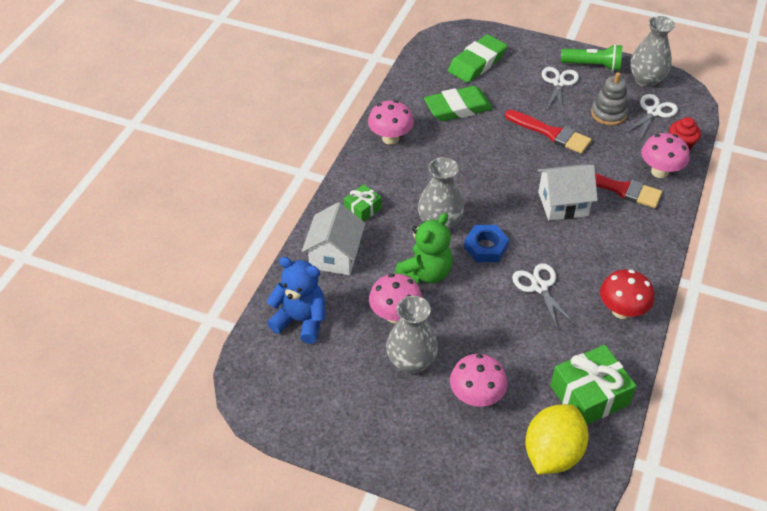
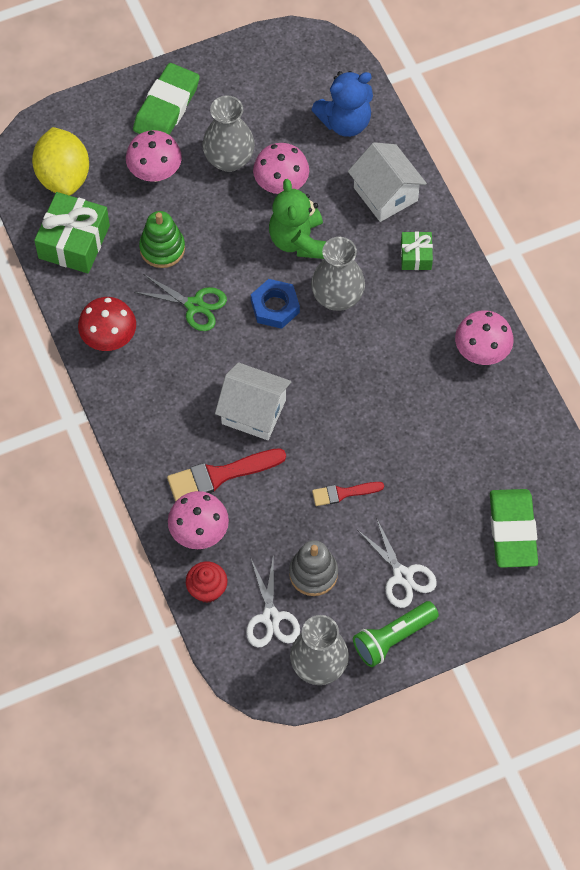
camera: 135 degrees right, 15 degrees up
(458, 108) = (463, 447): green eraser -> green eraser (166, 107)
(525, 339) = (162, 248): none -> green stacking toy
(539, 287) = (195, 305): white scissors -> green scissors
(551, 133) = (343, 493): red brush -> red brush, size x0.59
(563, 204) = (253, 412): white house -> white house turned 75 degrees clockwise

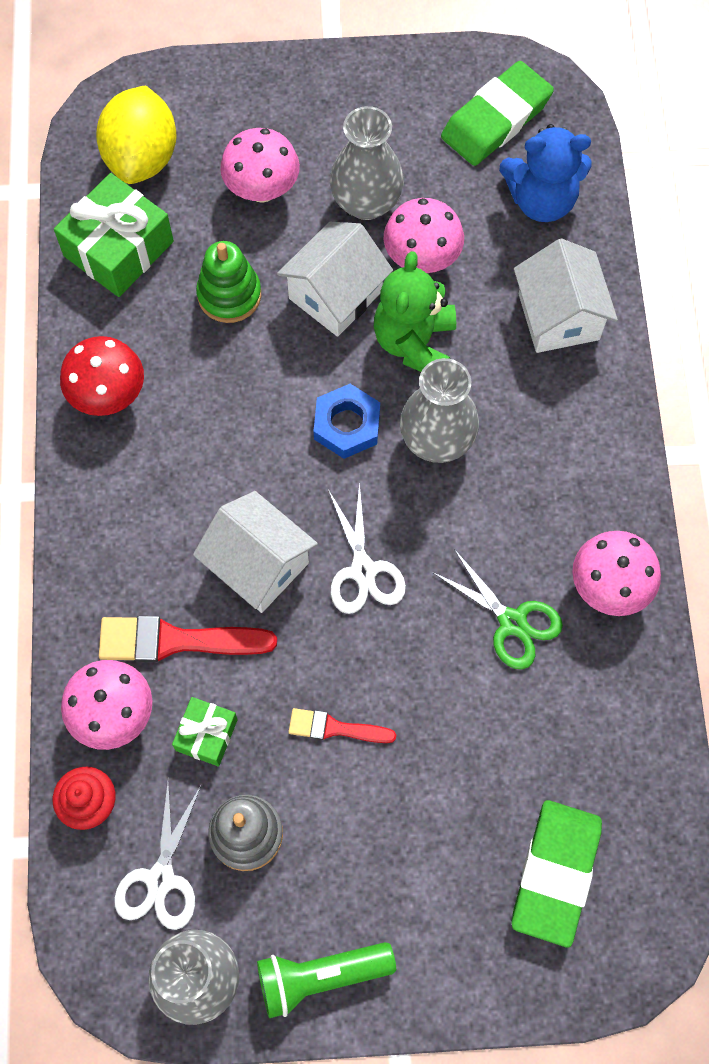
camera: 20 degrees right, 5 degrees up
(166, 107) = (312, 107): green eraser -> green eraser (496, 119)
(195, 305) = (240, 387): green scissors -> green scissors (512, 622)
(233, 226) = (335, 295): none -> white house
(402, 576) = (371, 884): white scissors -> white scissors (363, 571)
(416, 256) = (568, 416): green gift -> green gift (206, 735)

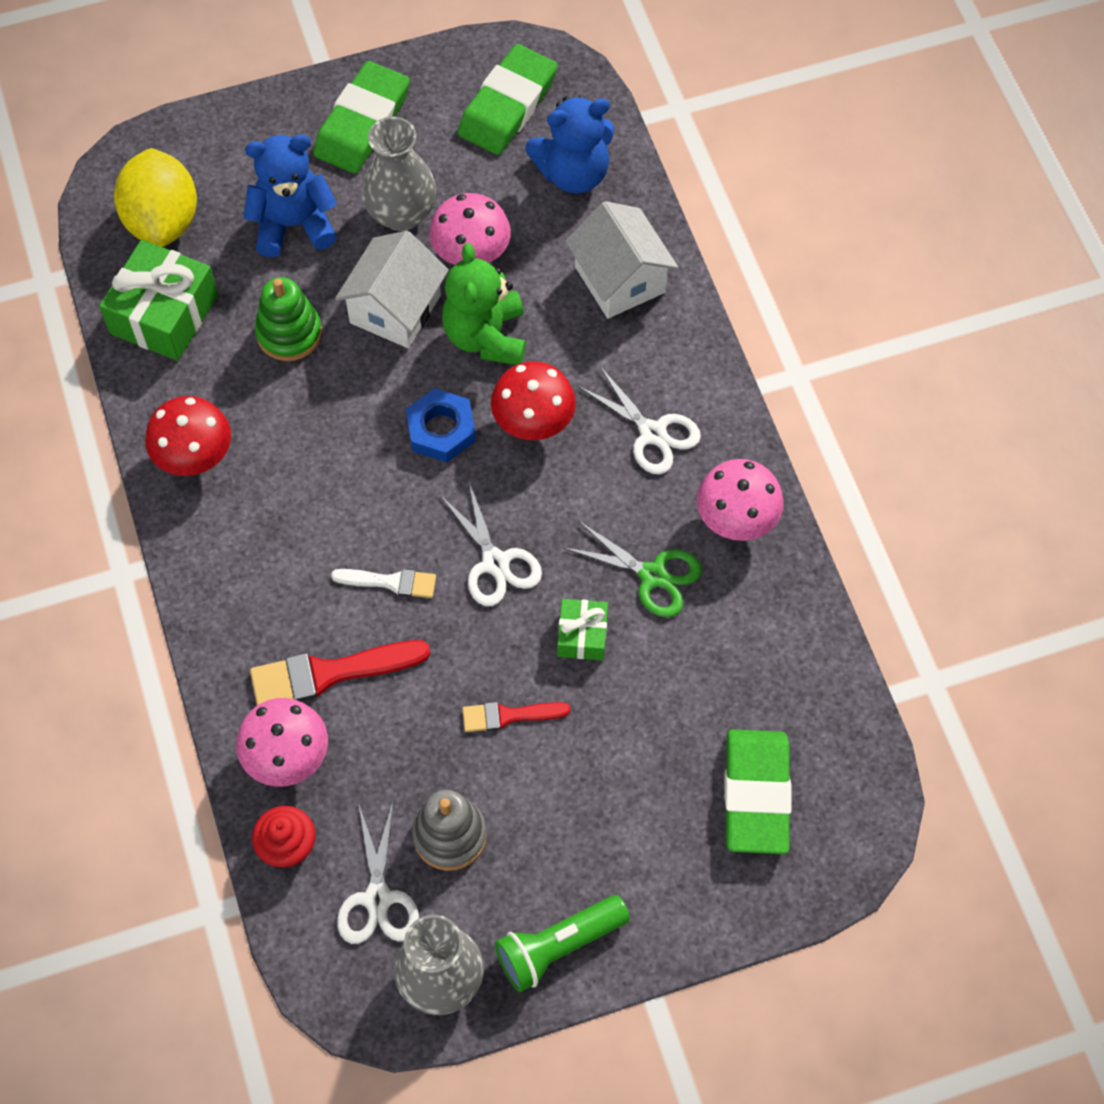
camera: 15 degrees left, 5 degrees down
(206, 735) = (384, 753): green gift -> green gift (582, 635)
(258, 564) = (390, 582): white house -> white brush
(262, 189) = (293, 224): pink mushroom -> blue teddy bear
(353, 106) = (362, 123): none -> green eraser
(437, 440) = (533, 423): grey vase -> red mushroom
(550, 478) = (652, 433): none -> white scissors

